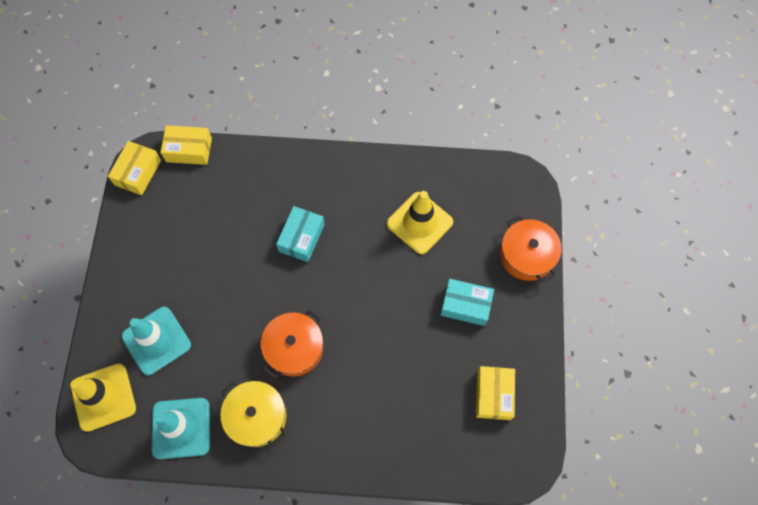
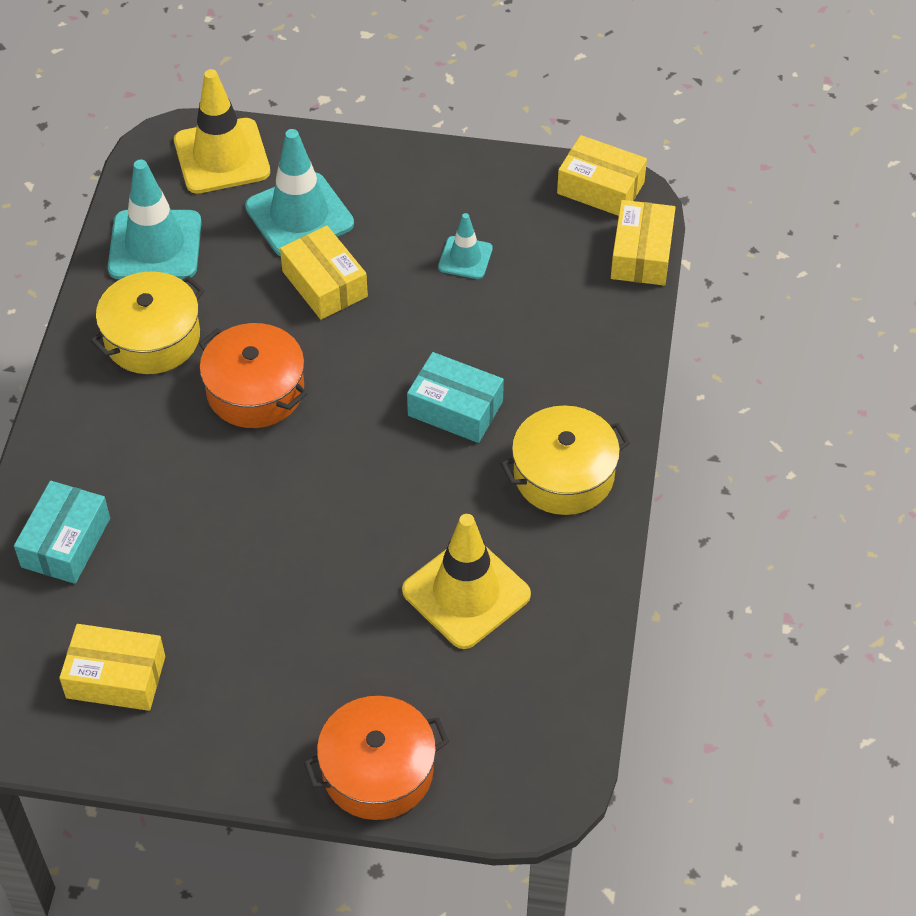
camera: 95 degrees right, 15 degrees down
(191, 241) = (465, 258): none -> turquoise traffic cone
(212, 318) = (324, 284): none -> yellow box
(342, 181) = (563, 474): none -> yellow pot
(465, 305) = (291, 652): turquoise box -> turquoise box (66, 542)

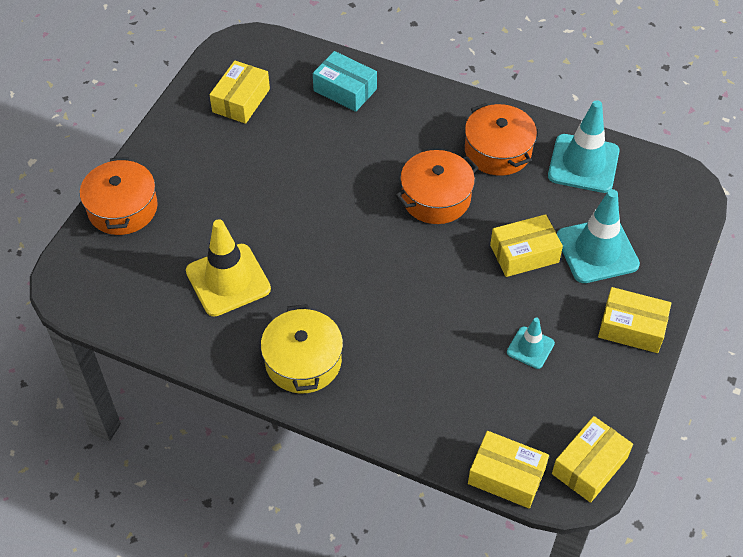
camera: 105 degrees right, 0 degrees up
(152, 338) = (498, 151): yellow pot -> orange pot
(222, 156) = (668, 214): yellow traffic cone -> none
(405, 172) = (631, 328): none -> yellow box
(455, 408) = (384, 308): turquoise box -> none

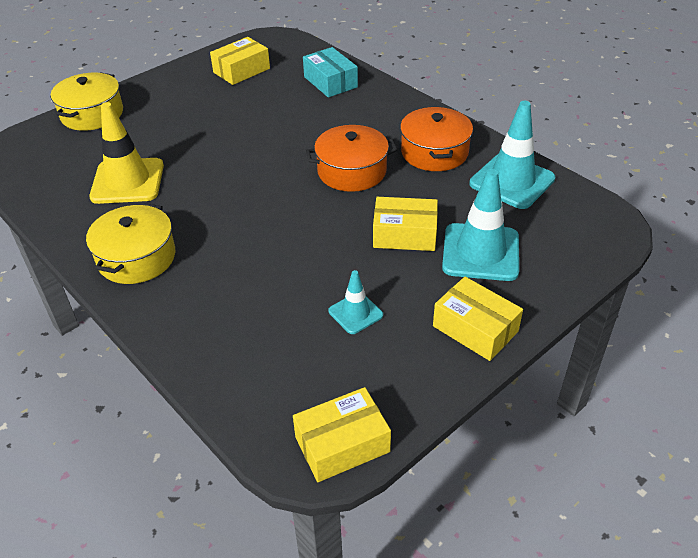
camera: 25 degrees right, 10 degrees down
(122, 208) = (92, 114): orange pot -> yellow pot
(506, 476) = (246, 421): yellow box -> none

